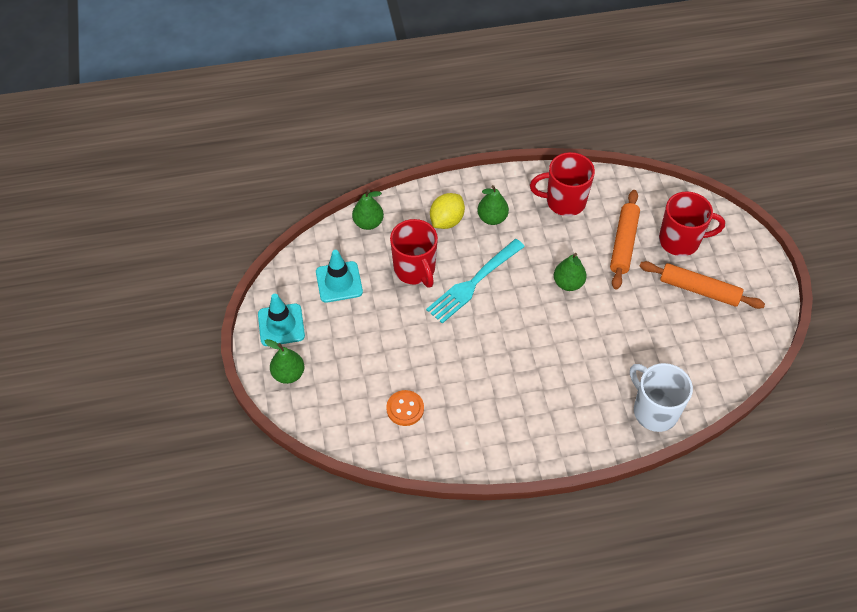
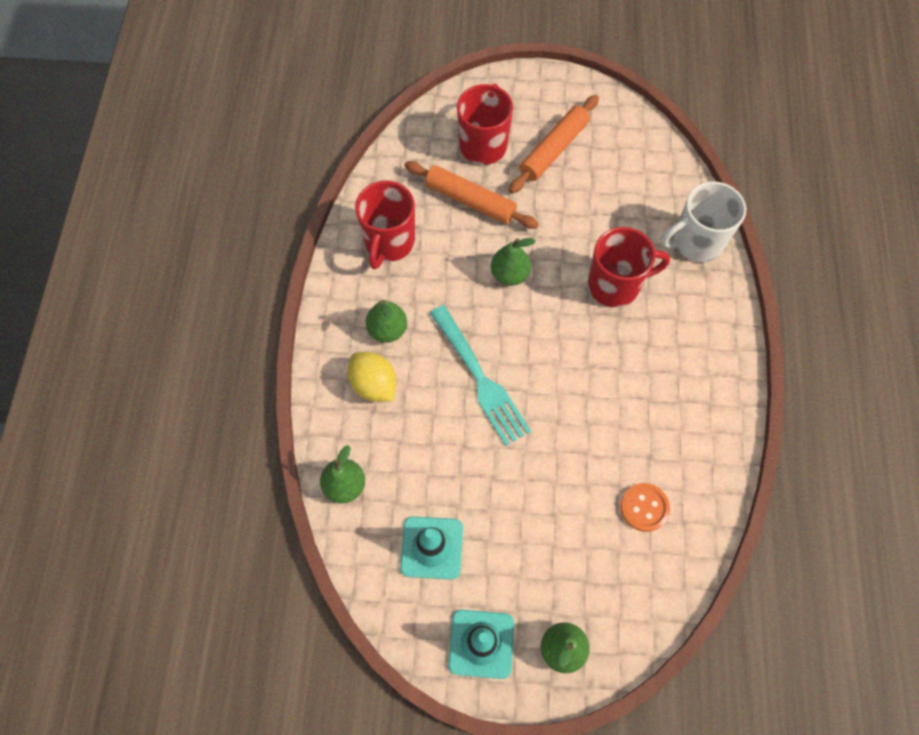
camera: 75 degrees left, 10 degrees up
(415, 270) = (440, 444): red mug -> red mug (615, 285)

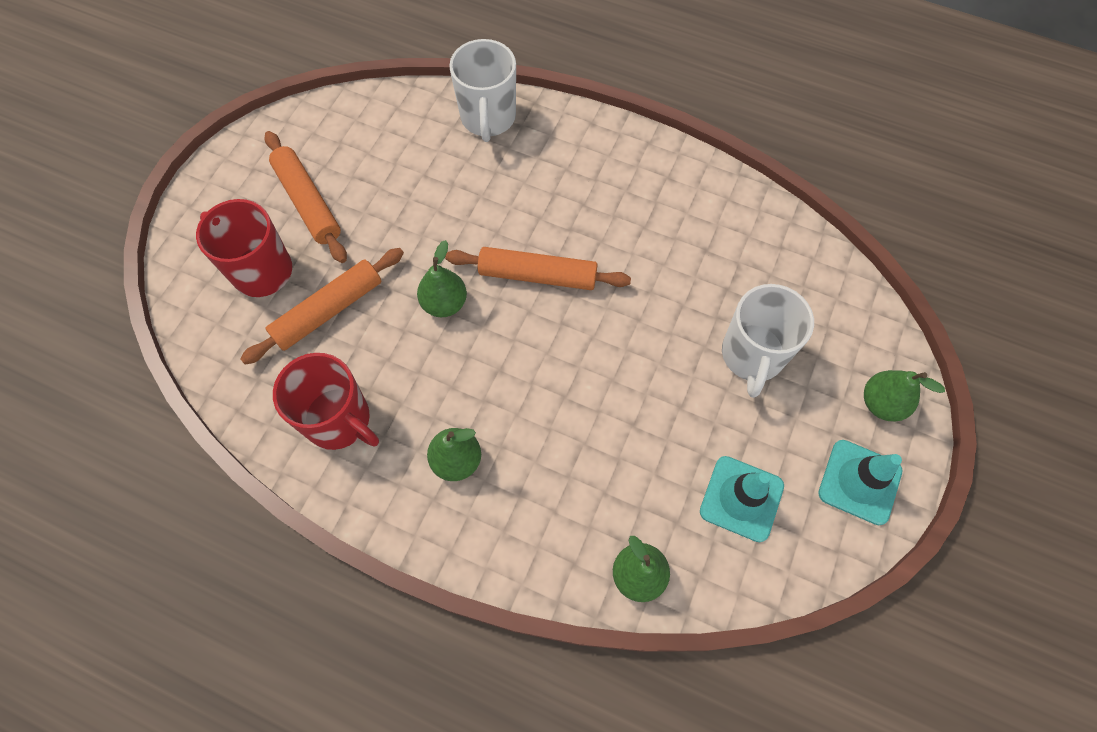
camera: 70 degrees left, 0 degrees up
(374, 385) = (522, 499): yellow lemon -> none
(480, 378) = (559, 379): turquoise fork -> none
(562, 524) = (752, 356): none -> white mug
(563, 332) = (537, 275): none -> orange rolling pin
(615, 285) = (504, 207): red mug -> none
(644, 507) = (756, 274): orange button -> none

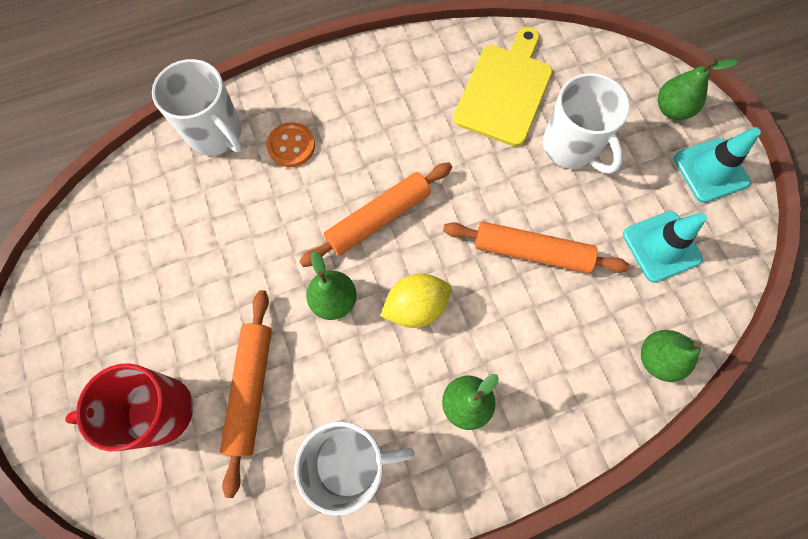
camera: 45 degrees left, 5 degrees up
(308, 202) = (139, 321): orange rolling pin -> orange rolling pin (531, 251)
(339, 420) = (351, 462): red mug -> white mug
(496, 361) = (416, 306): none -> yellow lemon
(531, 170) = (291, 146): none -> orange button
(745, 265) = (505, 90): none -> yellow cutting board

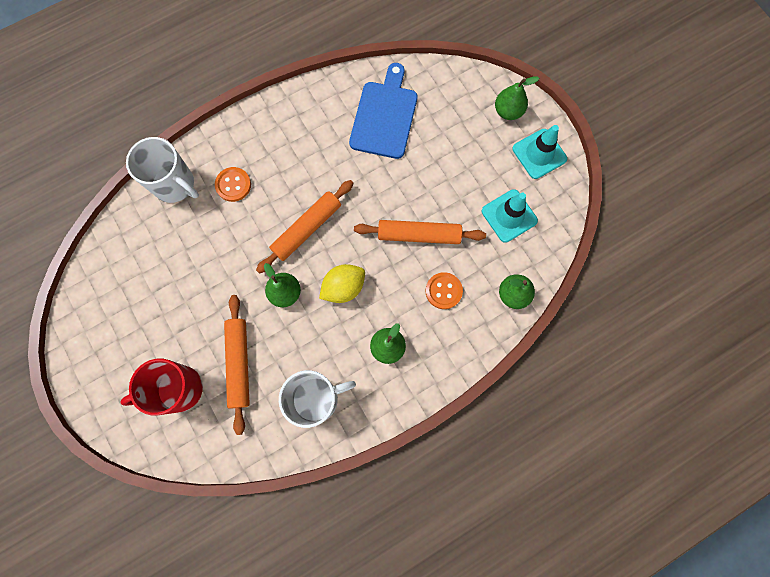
camera: 10 degrees left, 5 degrees up
(505, 90) = (384, 116): yellow cutting board -> blue cutting board
(557, 336) = (443, 291): none -> orange button
(571, 147) = (438, 152): white mug -> none

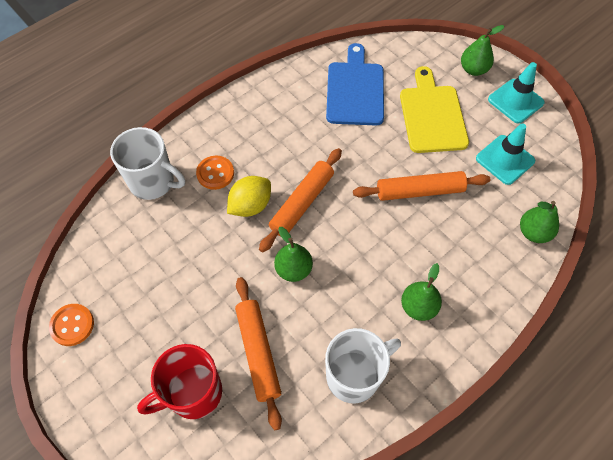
camera: 10 degrees left, 15 degrees down
(343, 287) = (355, 254): yellow lemon -> yellow lemon (250, 205)
(443, 291) = (461, 240): orange button -> orange button (72, 325)
(452, 156) = (432, 115): none -> yellow cutting board

